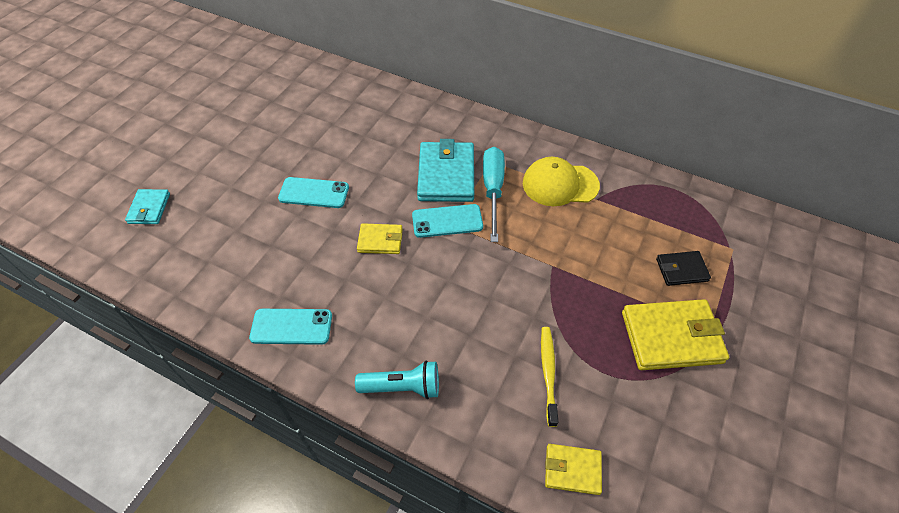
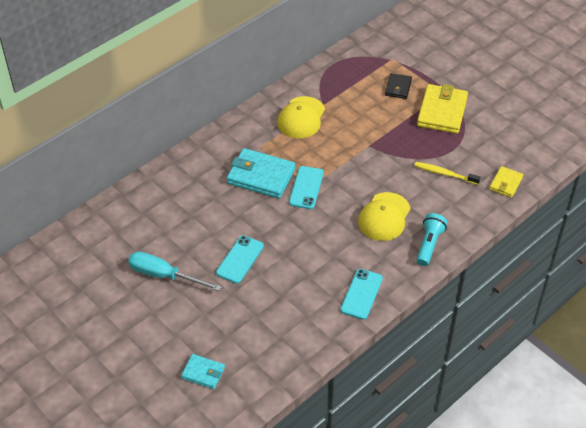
camera: 70 degrees left, 5 degrees down
(380, 240) = (307, 229): yellow wallet -> none
(433, 317) = (384, 217): none -> yellow cap
(493, 190) = (289, 154): turquoise screwdriver -> turquoise screwdriver (164, 275)

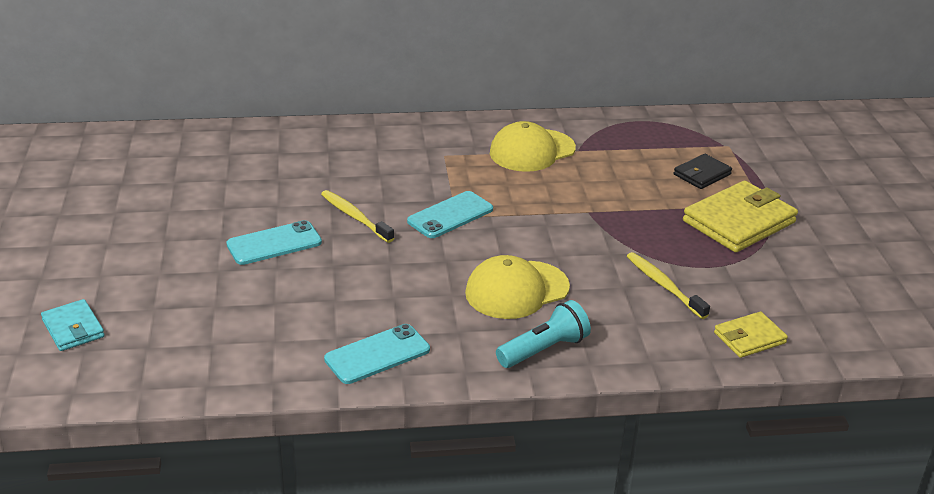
camera: 35 degrees right, 15 degrees down
(164, 275) = (169, 216): turquoise screwdriver -> none
(260, 217) = (355, 217): none -> yellow toothbrush
(261, 176) = (409, 181): turquoise wallet -> none

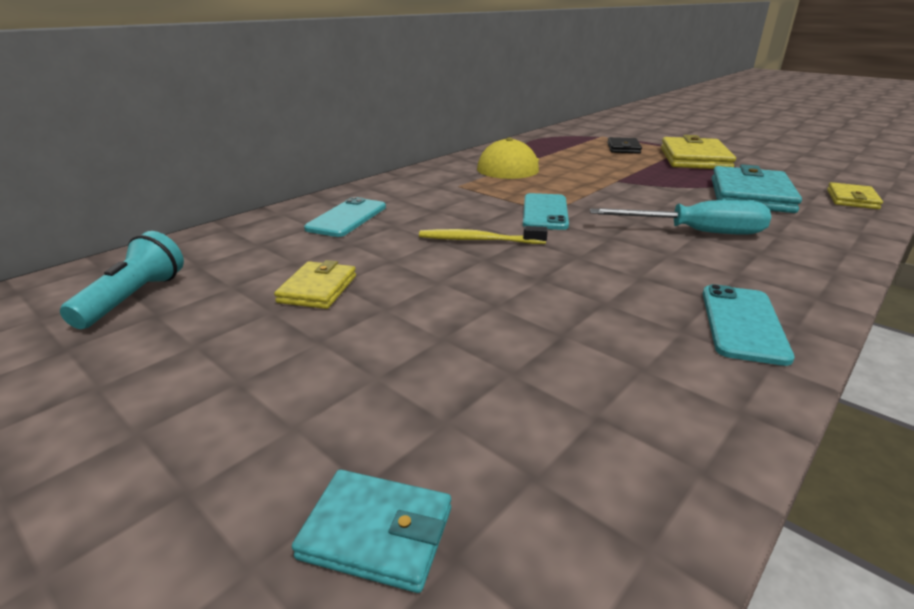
camera: 40 degrees left, 5 degrees down
(209, 207) = (318, 289): none -> yellow wallet
(274, 243) = (451, 287): turquoise phone -> turquoise phone (347, 218)
(517, 290) = (696, 232): yellow cap -> turquoise screwdriver
(544, 350) = (808, 256): turquoise flashlight -> turquoise flashlight (134, 298)
(664, 285) = (750, 195): yellow toothbrush -> turquoise wallet

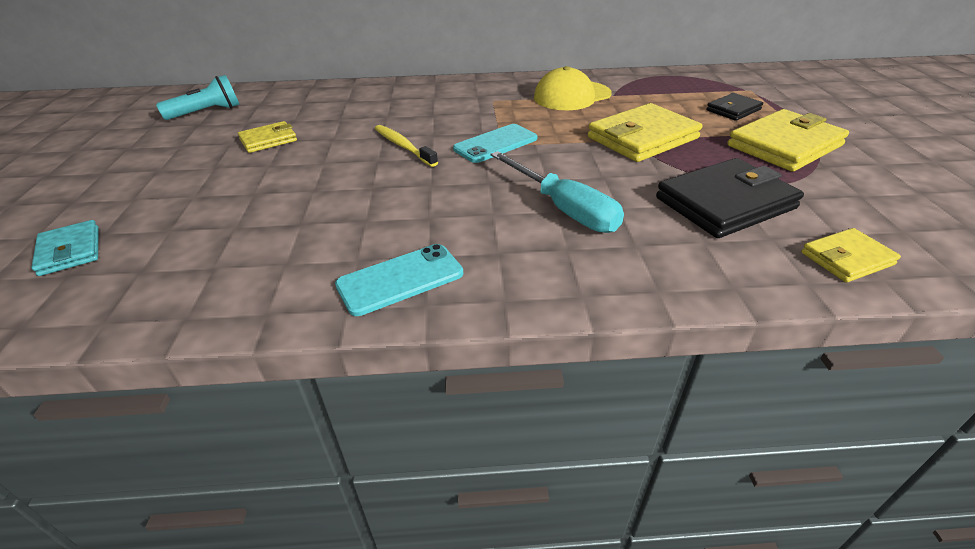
camera: 45 degrees right, 10 degrees up
(347, 218) = (375, 101): turquoise phone -> none
(621, 177) = (642, 138): none -> yellow wallet
(750, 195) = (725, 203): turquoise wallet -> black wallet

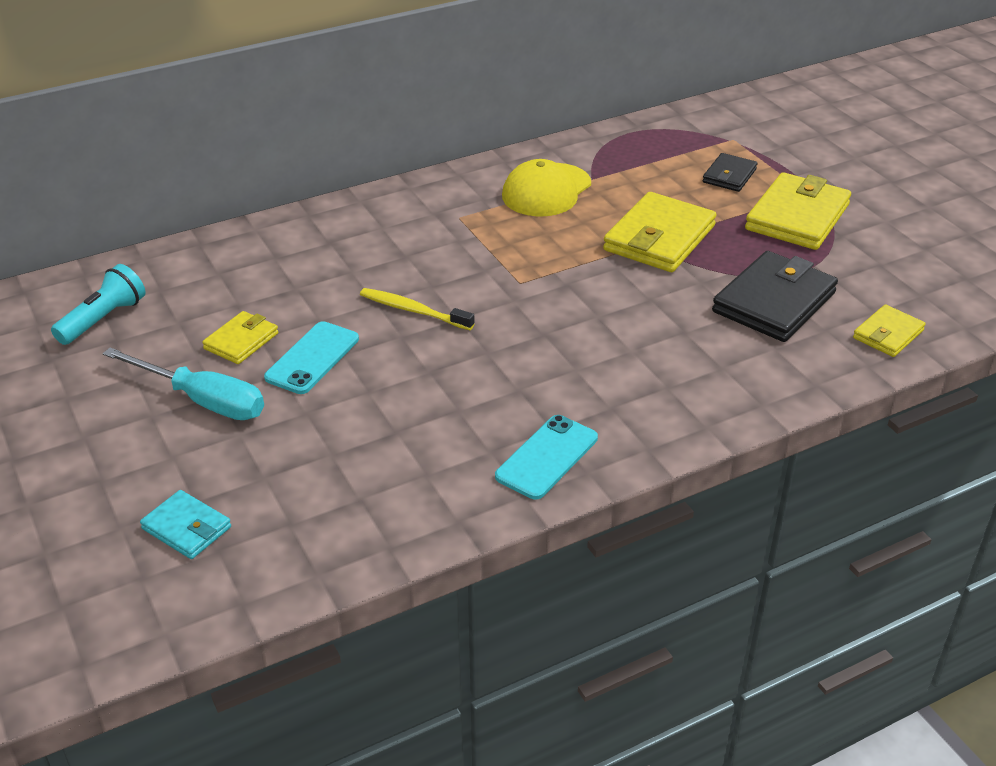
camera: 25 degrees left, 0 degrees up
(495, 144) = (513, 283): turquoise phone -> turquoise phone (312, 358)
(564, 209) = (637, 346): turquoise screwdriver -> turquoise screwdriver (203, 400)

